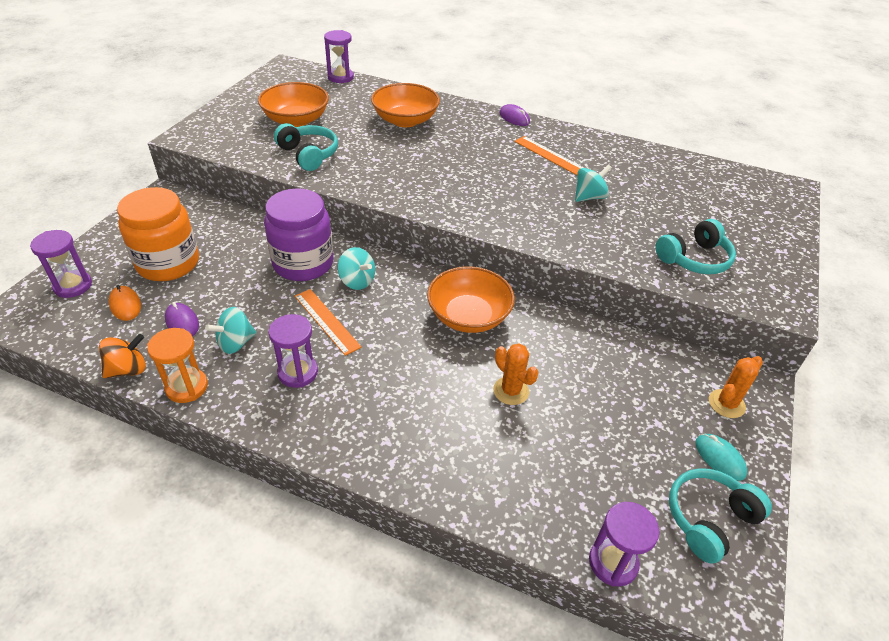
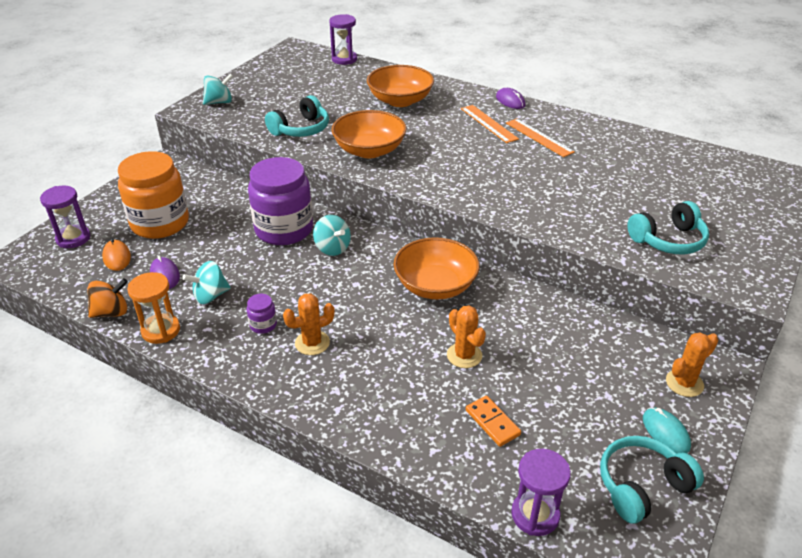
camera: 10 degrees right, 5 degrees down
(296, 120) = (295, 97): orange bowl -> orange bowl (369, 150)
(298, 372) = (263, 325): purple hourglass -> purple jar
(308, 154) = (301, 129): turquoise headphones -> turquoise headphones turned 75 degrees clockwise
(326, 321) = (297, 282): orange ruler -> orange ruler (488, 123)
(353, 389) = (312, 343): none -> orange cactus
(552, 463) = (492, 422): none -> orange domino
(589, 197) = (571, 178): turquoise spinning top -> turquoise spinning top (219, 102)

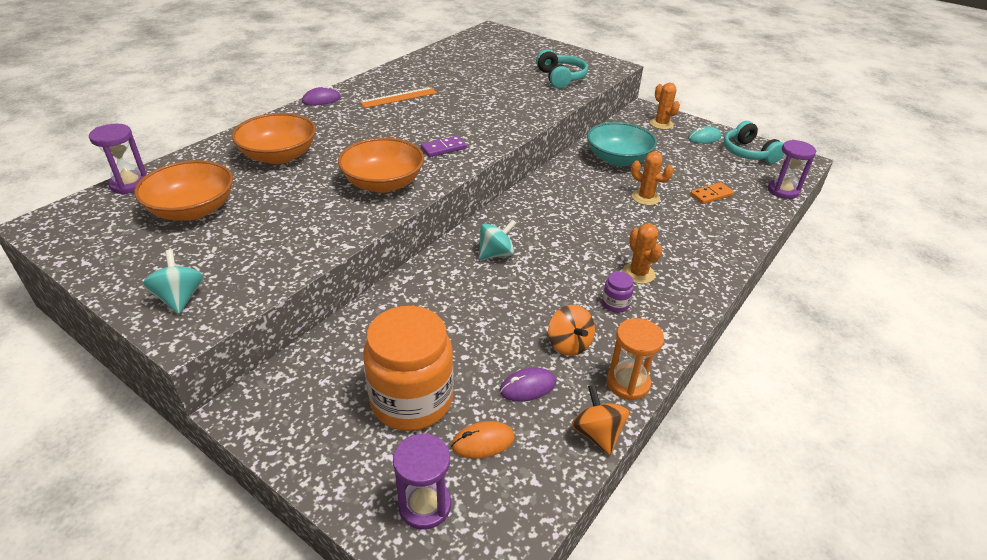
camera: 85 degrees left, 0 degrees up
(210, 296) = (569, 344): turquoise spinning top -> orange spinning top
(284, 230) = (455, 286): purple jar -> none
(301, 129) = (309, 227): turquoise headphones -> none
(435, 286) = (560, 201): orange bowl -> orange bowl (193, 210)
(442, 173) = (443, 148): none -> purple domino
(464, 355) = (645, 198): orange cactus -> orange cactus turned 60 degrees clockwise
(488, 123) = (360, 115): orange ruler -> none
(551, 333) = (618, 159): none -> turquoise bowl

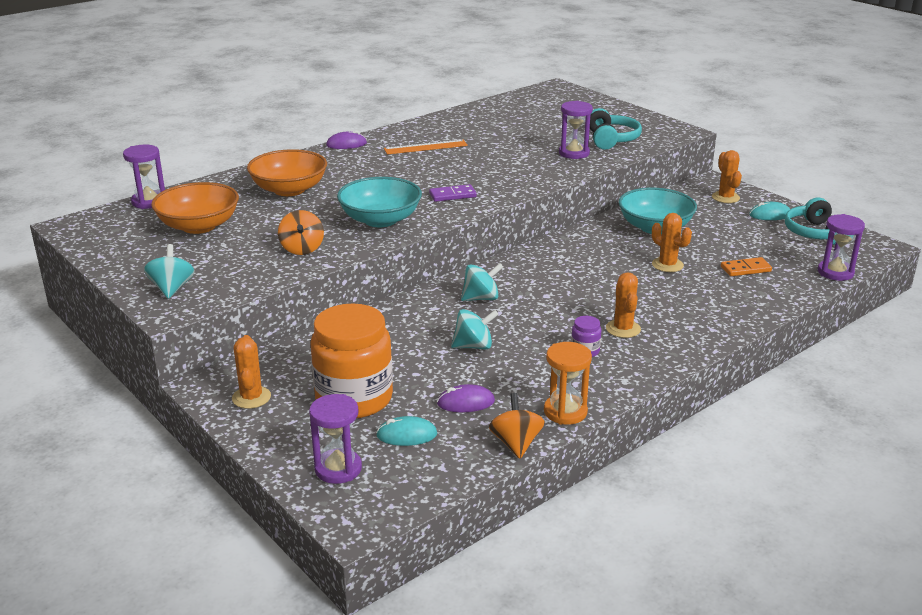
camera: 15 degrees right, 10 degrees down
(299, 417) = (251, 397): none -> orange cactus
(383, 183) = (380, 220): orange bowl -> turquoise bowl
(483, 442) = (407, 435): orange mouse -> turquoise mouse
(510, 313) = (474, 346): none -> turquoise spinning top
(535, 94) = (574, 153): none -> purple hourglass
(569, 344) = (521, 376): orange spinning top -> orange spinning top (302, 249)

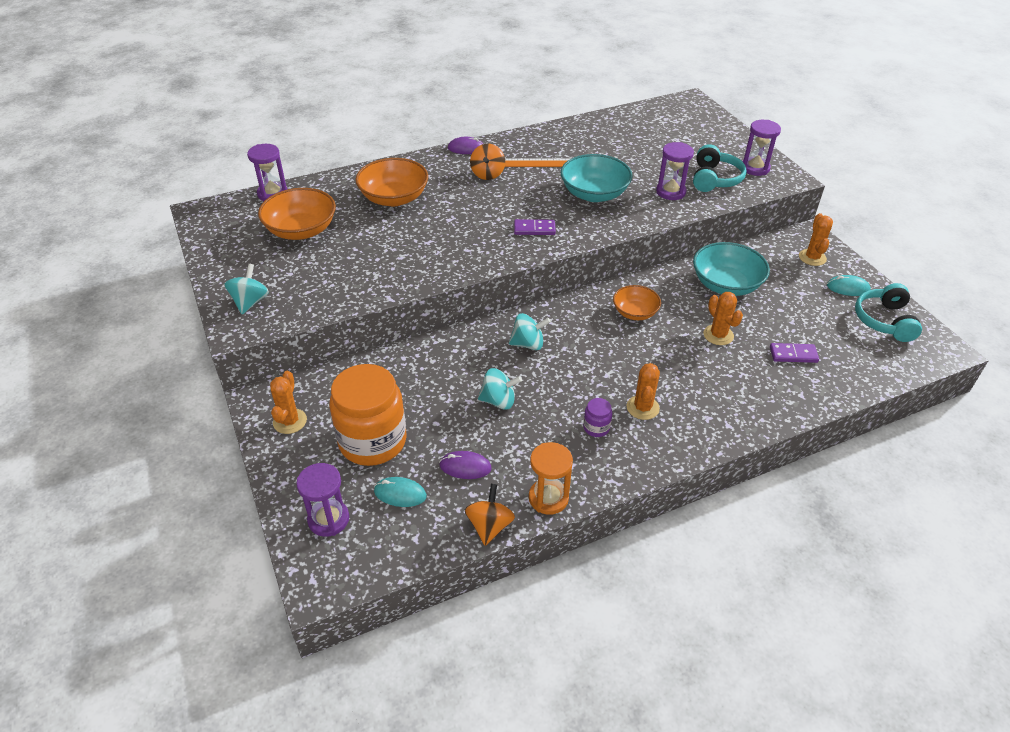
camera: 15 degrees right, 15 degrees up
(302, 249) = (375, 274): orange spinning top -> orange spinning top (487, 174)
(380, 220) = (457, 249): turquoise bowl -> turquoise bowl (594, 194)
(577, 259) = (635, 312): none -> orange bowl
(745, 269) = (793, 354): orange domino -> purple domino
(835, 272) = (883, 376): purple hourglass -> purple hourglass (755, 168)

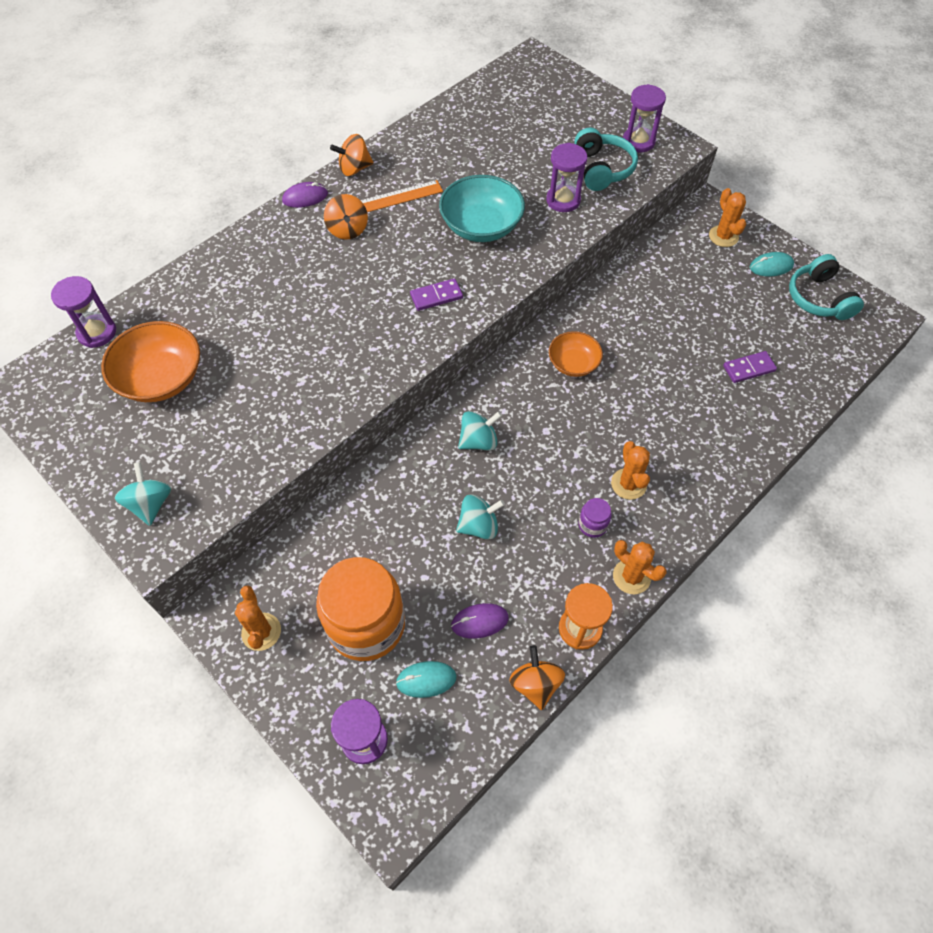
camera: 20 degrees left, 15 degrees up
(394, 198) = (252, 297): orange bowl -> none
(513, 139) = (354, 168): none -> orange spinning top
(718, 335) = (668, 367): orange cactus -> orange cactus (631, 576)
(726, 284) = (651, 298): turquoise bowl -> none

